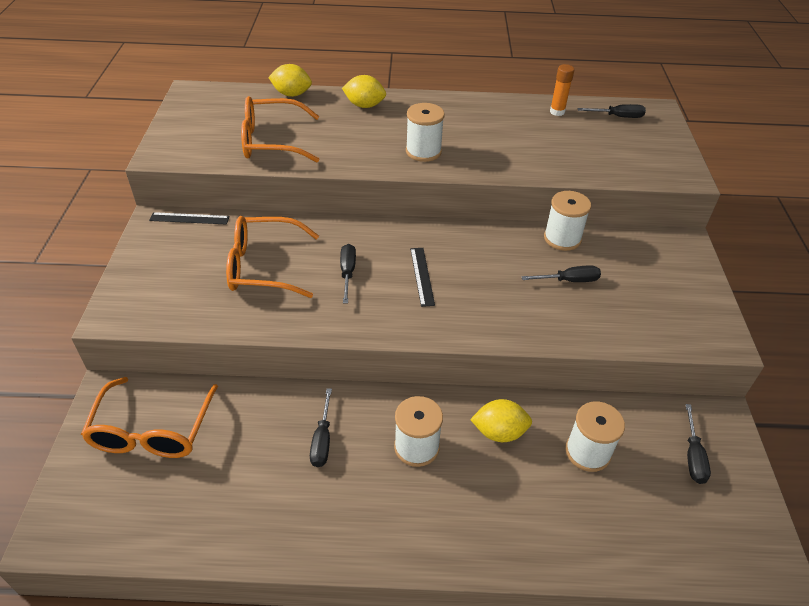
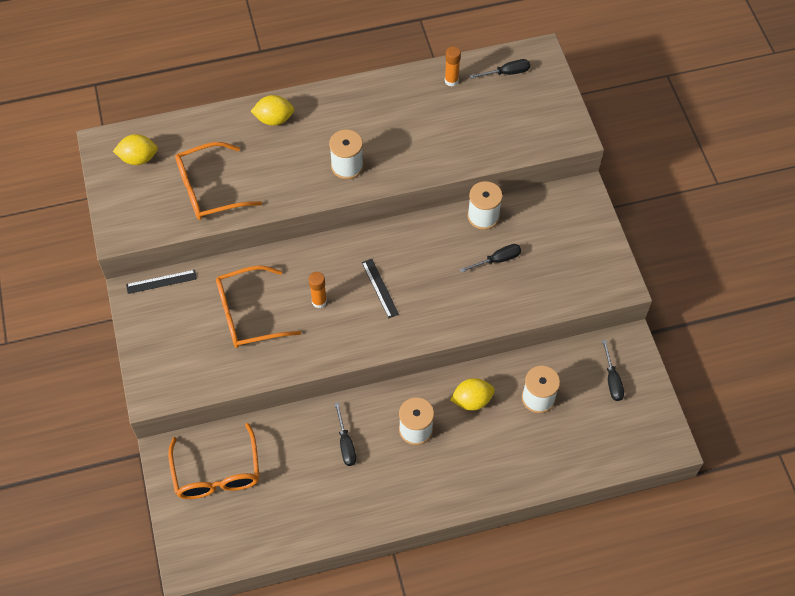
camera: 15 degrees left, 15 degrees up
(292, 94) = (200, 122): yellow lemon -> yellow lemon (138, 158)
(347, 273) = (319, 301): black screwdriver -> orange glue stick

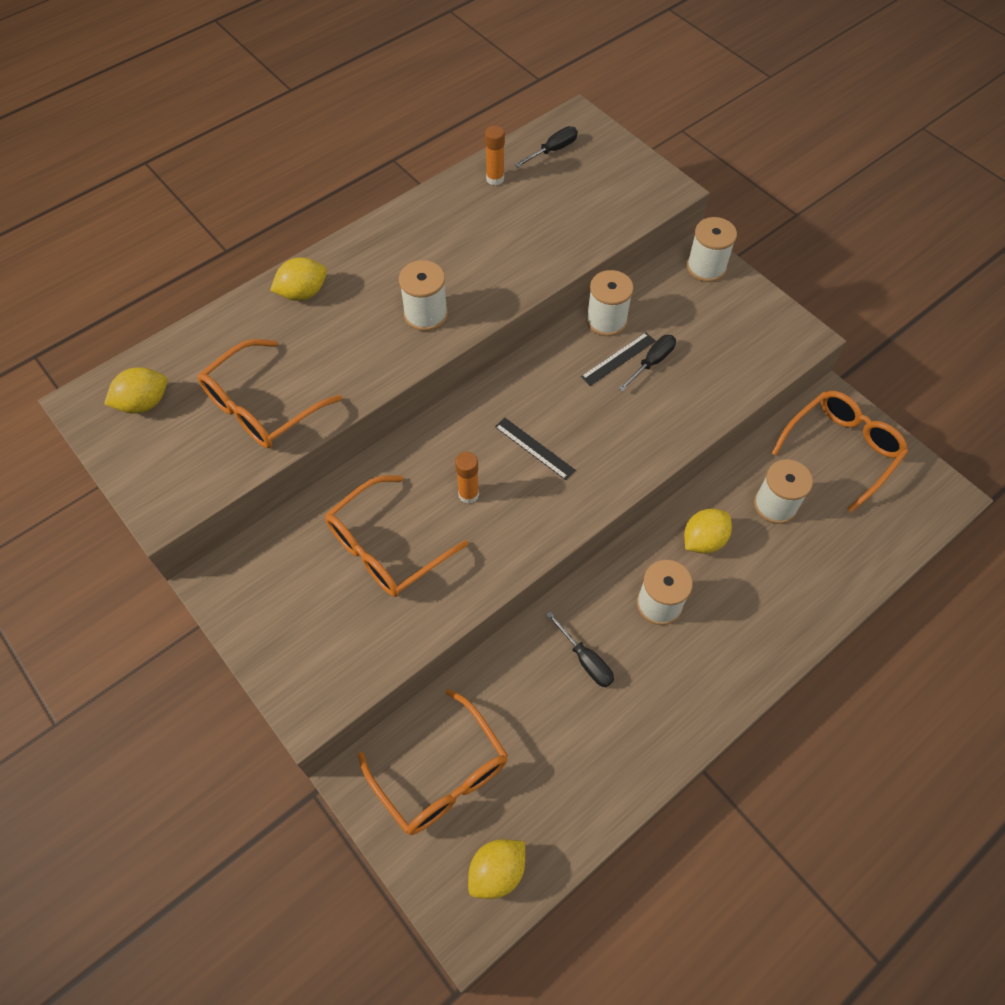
camera: 25 degrees left, 0 degrees up
(161, 281) = (247, 552): black ruler -> black ruler (618, 358)
(220, 543) = (497, 871): none -> yellow lemon
(581, 204) = (706, 267): none -> white spool
(612, 380) = (841, 450): black screwdriver -> orange glasses

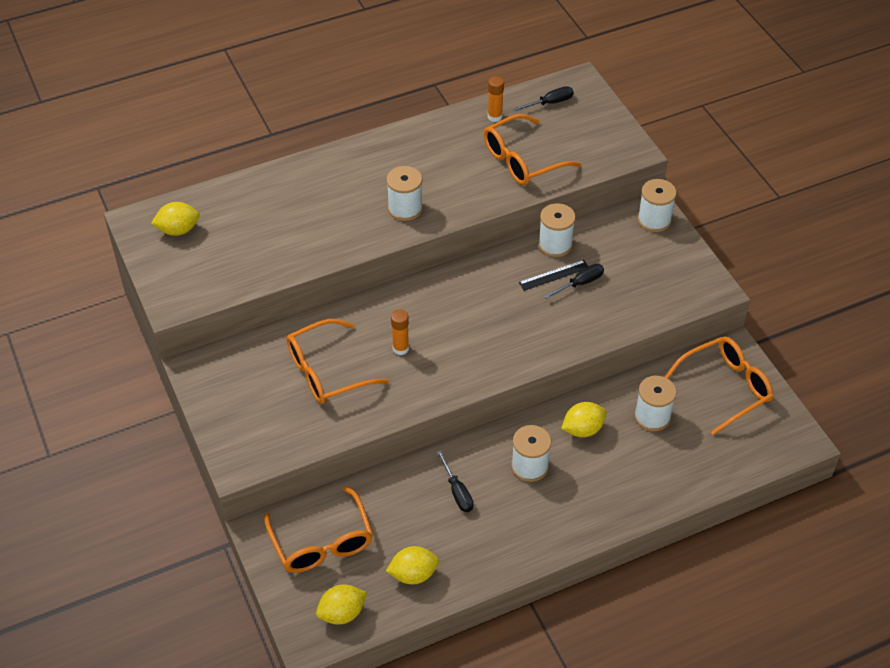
camera: 15 degrees right, 10 degrees down
(262, 406) = (263, 249): orange glasses -> orange glasses (522, 160)
(303, 293) = (316, 175): yellow lemon -> yellow lemon (413, 574)
(534, 448) = (462, 327): black ruler -> none

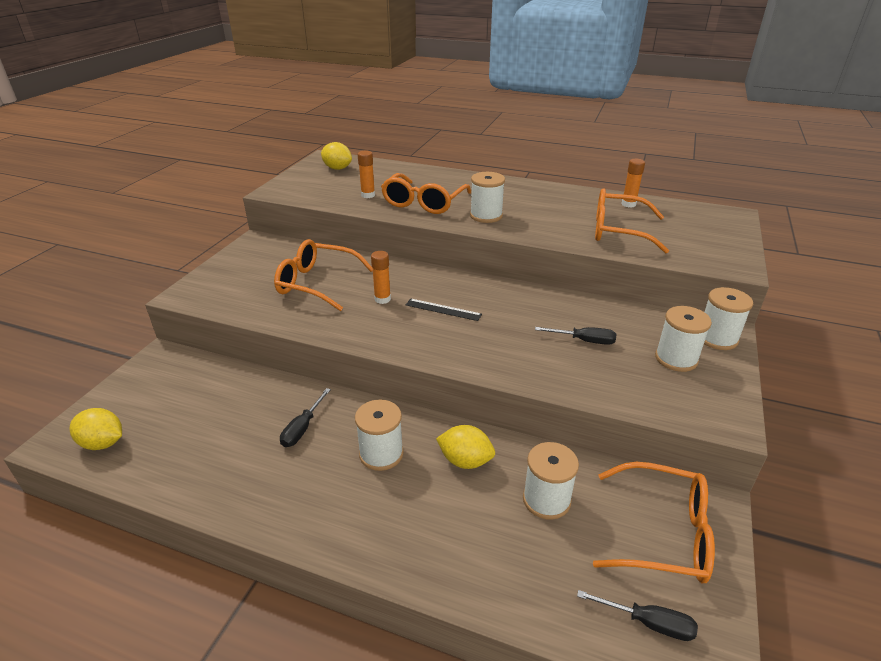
camera: 45 degrees right, 15 degrees down
(269, 249) = (368, 195): none -> orange glue stick
(322, 542) = (175, 389): orange glasses -> orange glasses (424, 202)
(413, 574) = (182, 458): yellow lemon -> none
(550, 103) = (688, 215): black screwdriver -> black screwdriver (648, 622)
(554, 275) = (567, 324): black ruler -> black ruler (443, 309)
(555, 244) = (595, 307): white spool -> white spool (676, 359)

